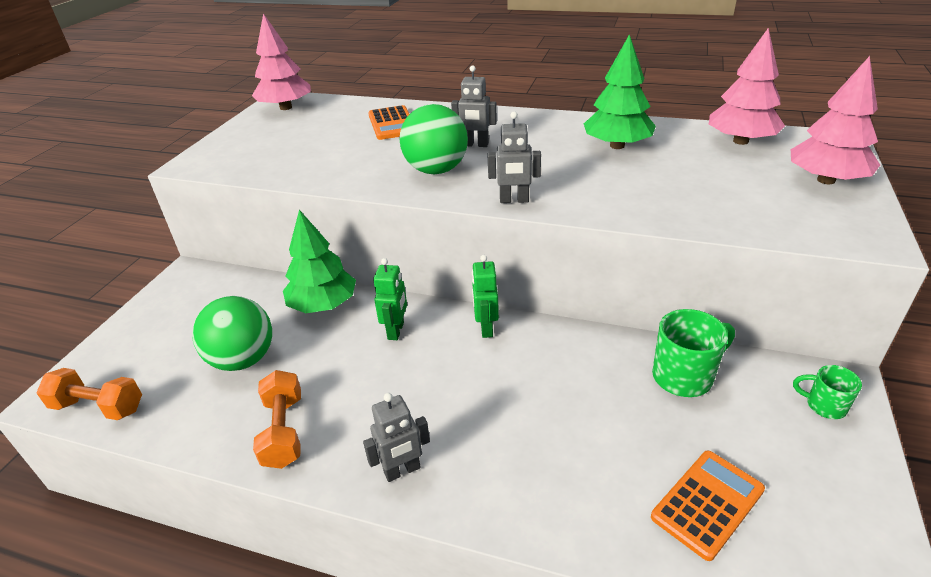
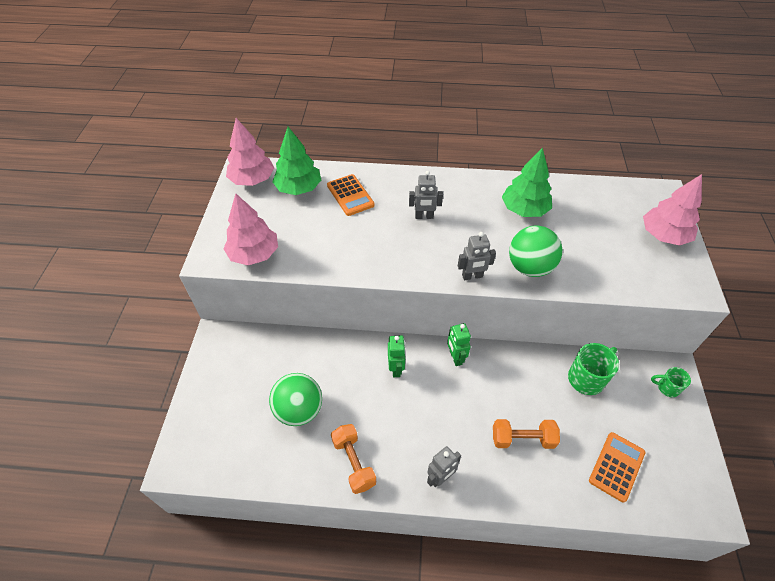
camera: 15 degrees left, 15 degrees up
(98, 407) = (214, 466): orange dumbbell -> orange dumbbell (522, 439)
(323, 305) = (335, 353): green tree -> green tree (298, 188)
(436, 170) = (406, 248): green ball -> green ball (529, 267)
(740, 141) = (604, 198): pink tree -> pink tree (254, 254)

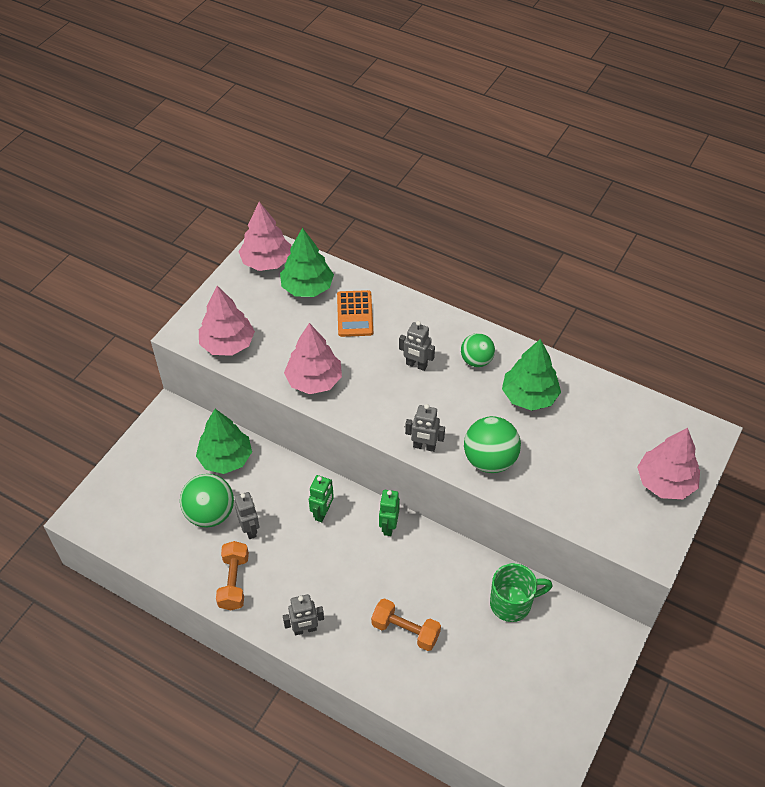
camera: 25 degrees right, 0 degrees up
(288, 356) = (226, 458): none -> green tree
(342, 409) = (250, 529): none -> grey robot
(348, 257) = (314, 380): none -> pink tree
(467, 198) = (476, 360): none -> green ball
(616, 466) = (482, 696): orange calculator -> none
(667, 388) = (593, 648): green mug -> none

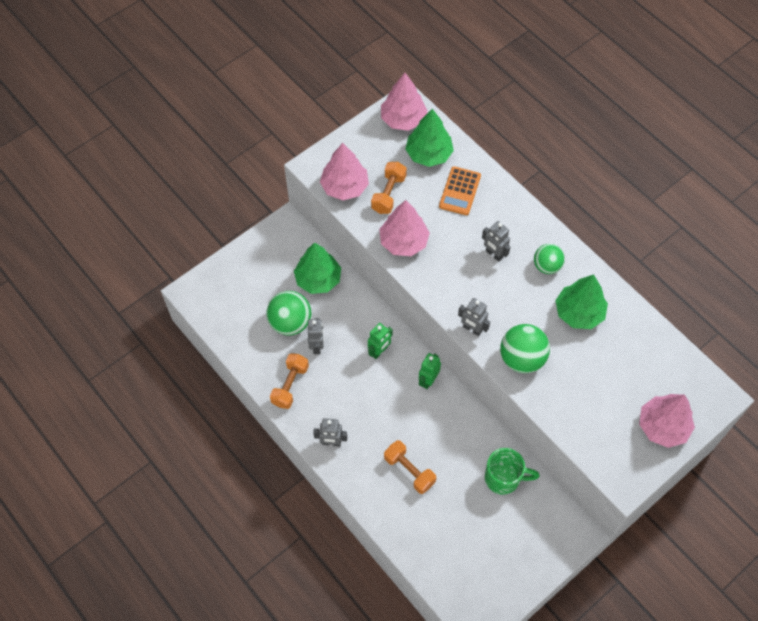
camera: 20 degrees right, 10 degrees up
(279, 338) = (388, 194): none -> orange dumbbell

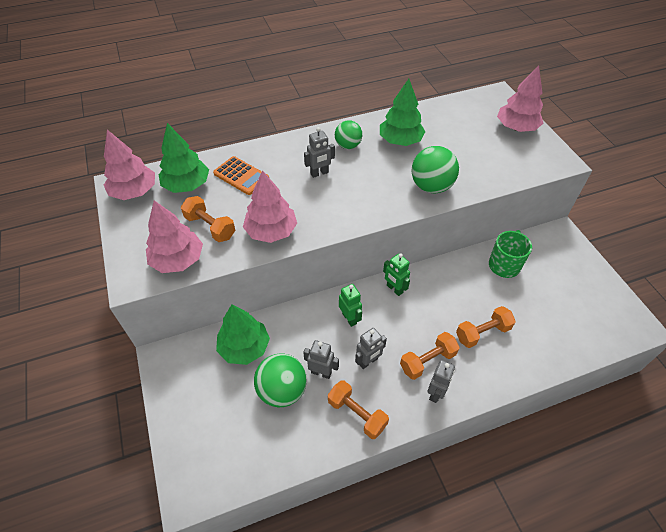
camera: 70 degrees left, 10 degrees down
(360, 429) = (427, 361): none -> orange dumbbell
(472, 329) = (389, 210): grey robot -> grey robot (368, 361)

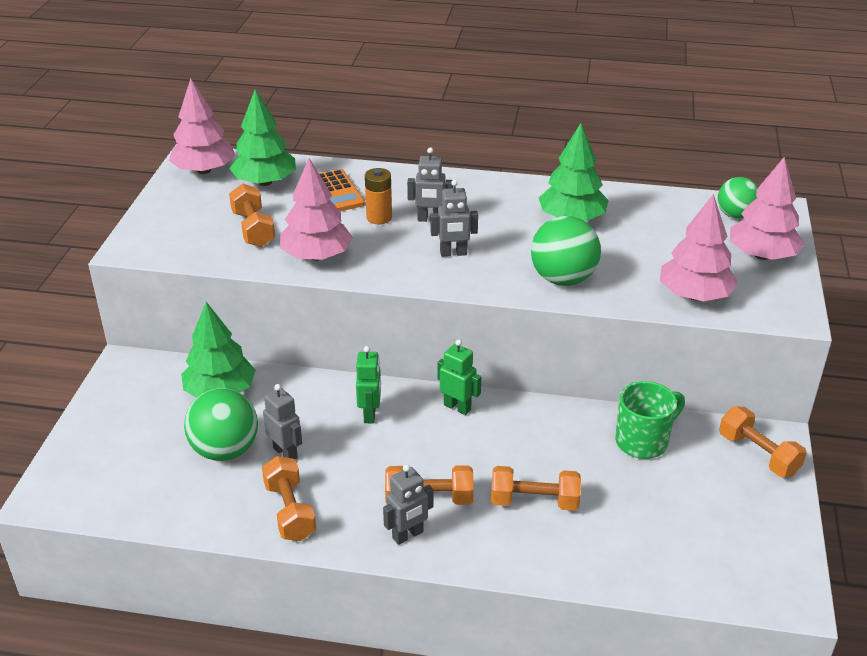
camera: 30 degrees right, 15 degrees down
(178, 260) = (191, 247): pink tree -> pink tree (694, 295)
(286, 184) = (379, 217): none -> orange battery
(348, 145) = (495, 203): green ball -> green ball (735, 215)
(368, 361) = (352, 467): grey robot -> grey robot (453, 253)
(394, 289) = (457, 407): green robot -> green robot turned 135 degrees clockwise
(561, 246) = (758, 454): none -> orange dumbbell

